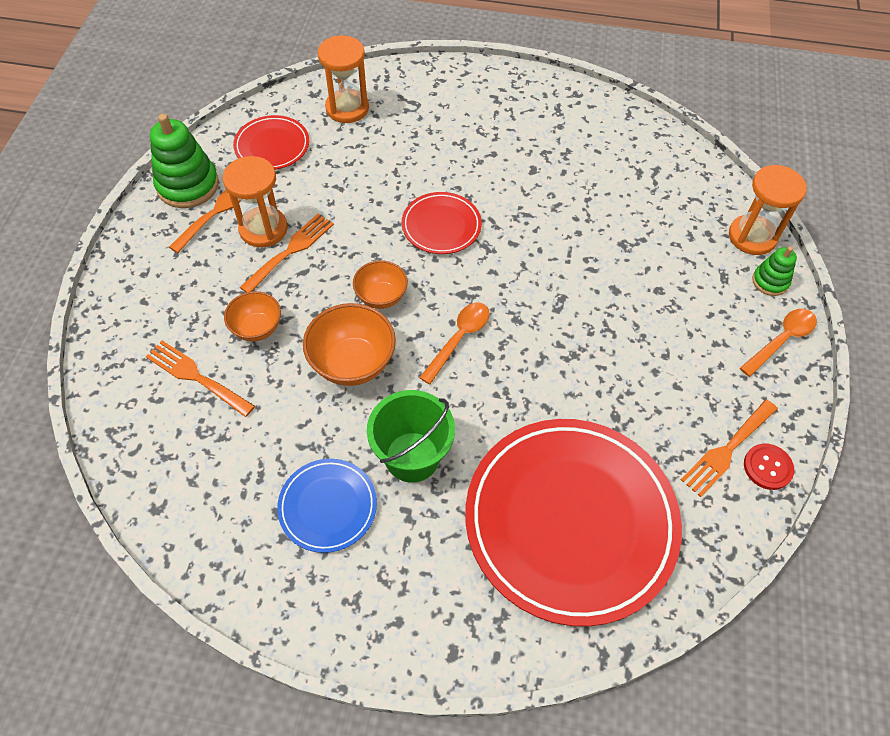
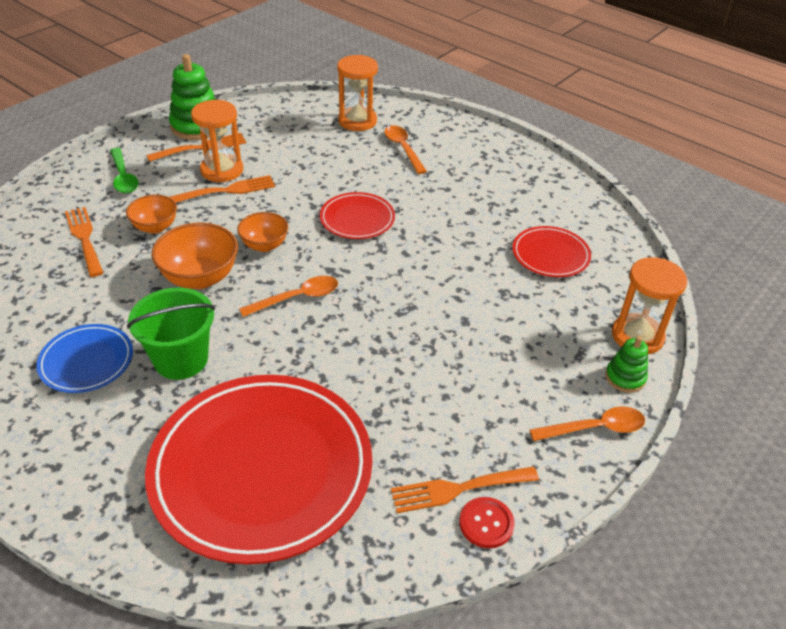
camera: 30 degrees right, 15 degrees down
(168, 285) = (123, 177): none -> green spoon
(272, 146) = (279, 124): red plate -> red plate (550, 255)
(417, 124) = (403, 148): none -> orange spoon

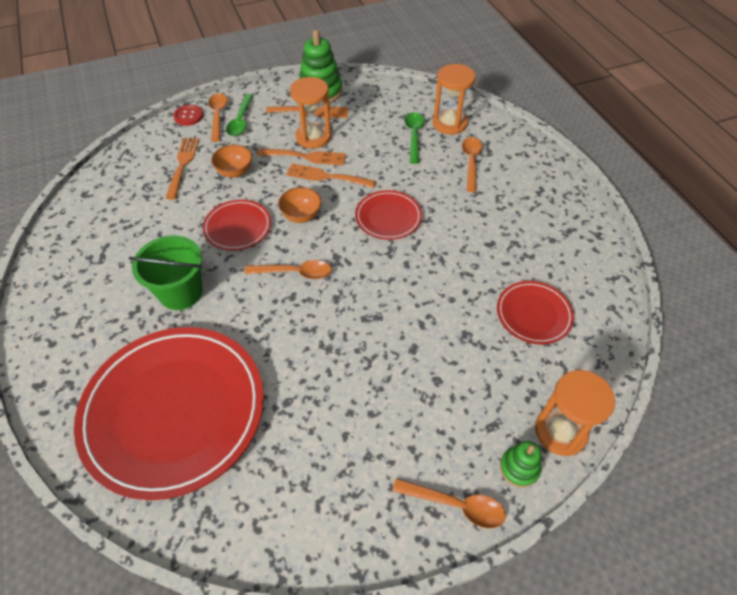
camera: 30 degrees right, 10 degrees up
(87, 361) = (121, 267): blue plate -> none
(91, 179) = (218, 116): none -> orange spoon
(200, 278) = (237, 227): orange bowl -> red plate
(329, 141) = (414, 136): none -> green spoon
(458, 489) = (302, 503): orange fork -> orange fork (326, 177)
(486, 523) = (303, 546): red button -> red button (188, 116)

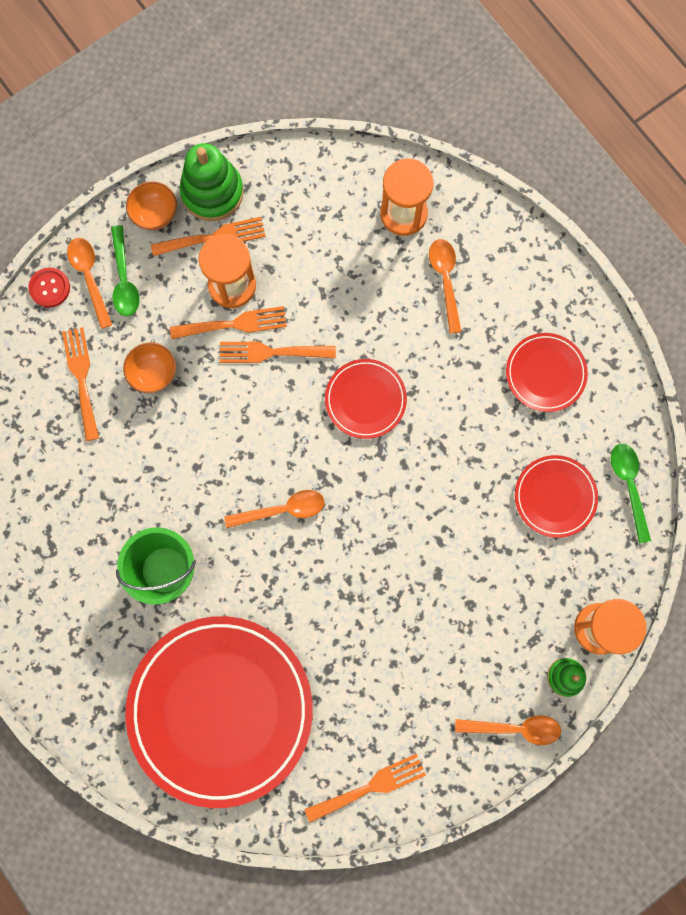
camera: 15 degrees left, 25 degrees up
(237, 227) = (192, 462): red plate -> red plate (545, 373)
(288, 524) = (370, 787): none -> orange fork
(301, 216) = (261, 424): orange bowl -> orange bowl (155, 214)
(414, 136) = (362, 250): green spoon -> green spoon (628, 486)

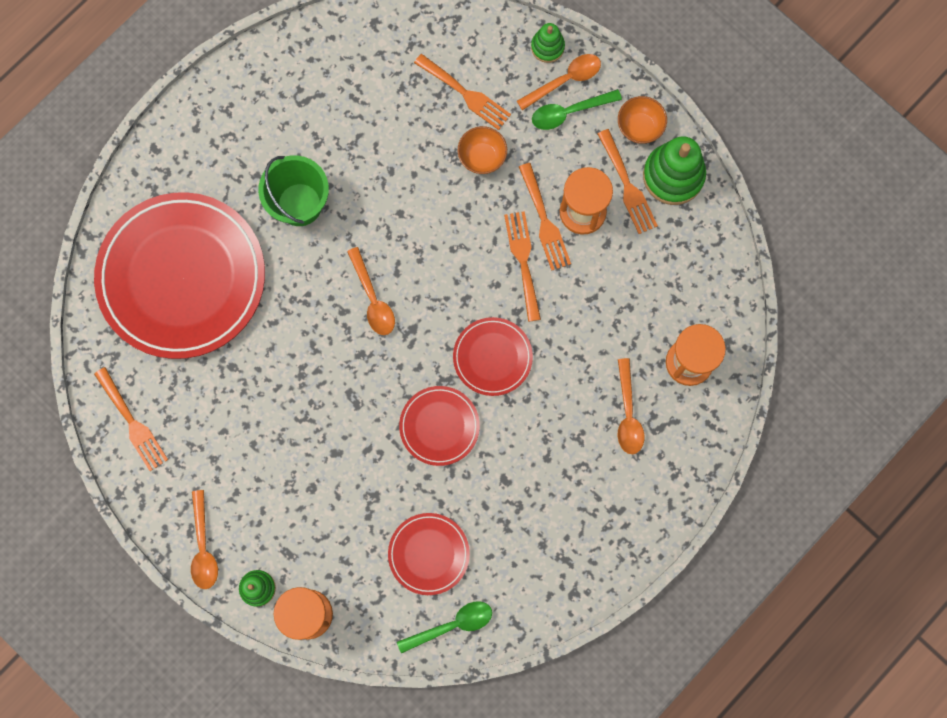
camera: 80 degrees right, 0 degrees up
(49, 288) = (547, 47): red button -> green stacking toy
(81, 378) = (465, 94): orange fork -> orange fork turned 60 degrees clockwise
(445, 280) = (628, 414): orange spoon -> orange spoon turned 105 degrees clockwise
(545, 373) = (551, 527): red plate -> red plate (439, 426)

